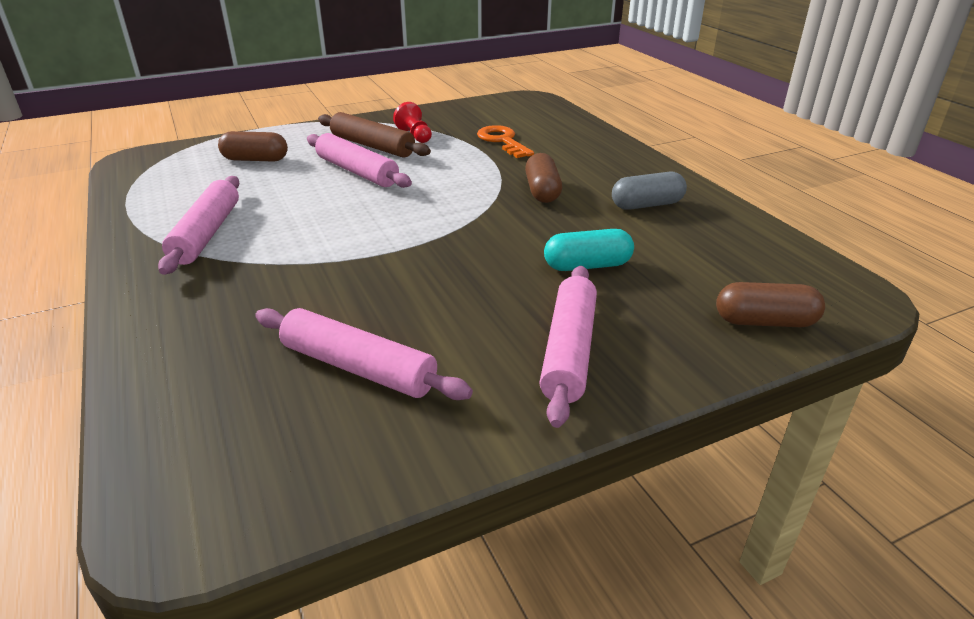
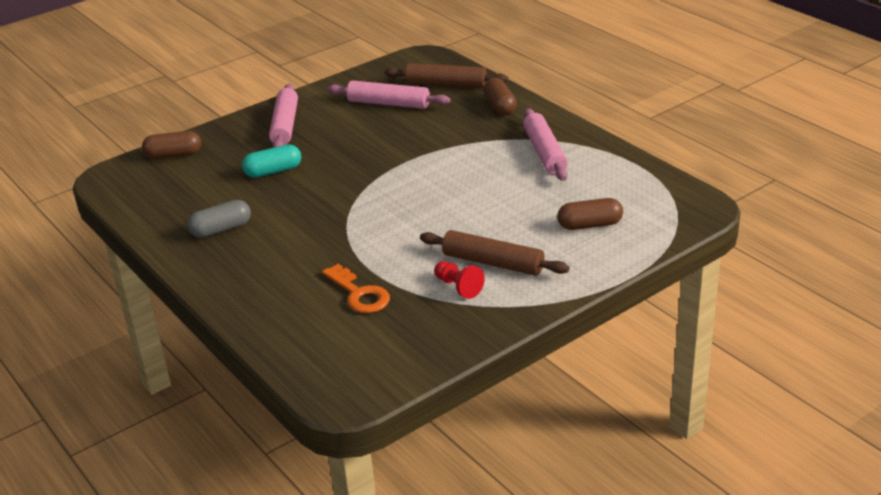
camera: 170 degrees right, 0 degrees up
(214, 399) = (446, 84): none -> brown rolling pin
(357, 171) = (482, 226): pink rolling pin -> none
(542, 191) = (309, 230): brown capsule -> brown capsule (500, 106)

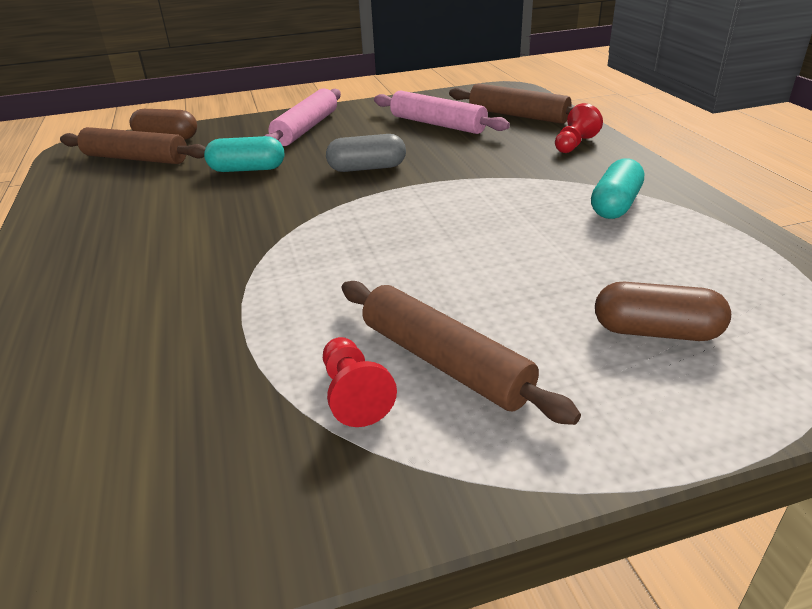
camera: 20 degrees right, 0 degrees up
(170, 178) = (136, 158): none -> brown rolling pin
(221, 229) = (119, 222): grey capsule -> grey capsule (367, 168)
(359, 294) = (187, 362): orange key -> none
(500, 106) = (574, 144): brown capsule -> red pawn
(544, 152) = (615, 205): pink rolling pin -> turquoise capsule

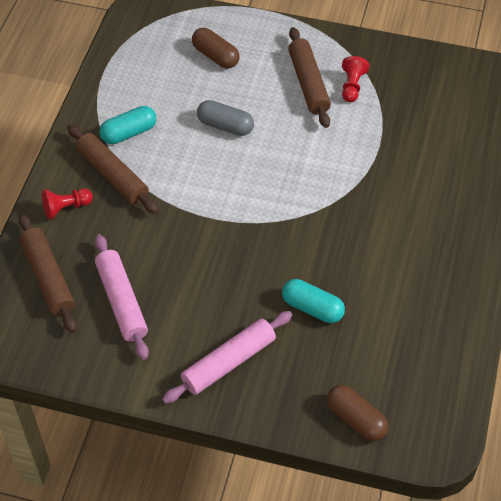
camera: 150 degrees left, 20 degrees up
(136, 158) = (393, 385): brown rolling pin -> brown rolling pin (112, 175)
(367, 168) = (229, 258): grey capsule -> grey capsule (225, 126)

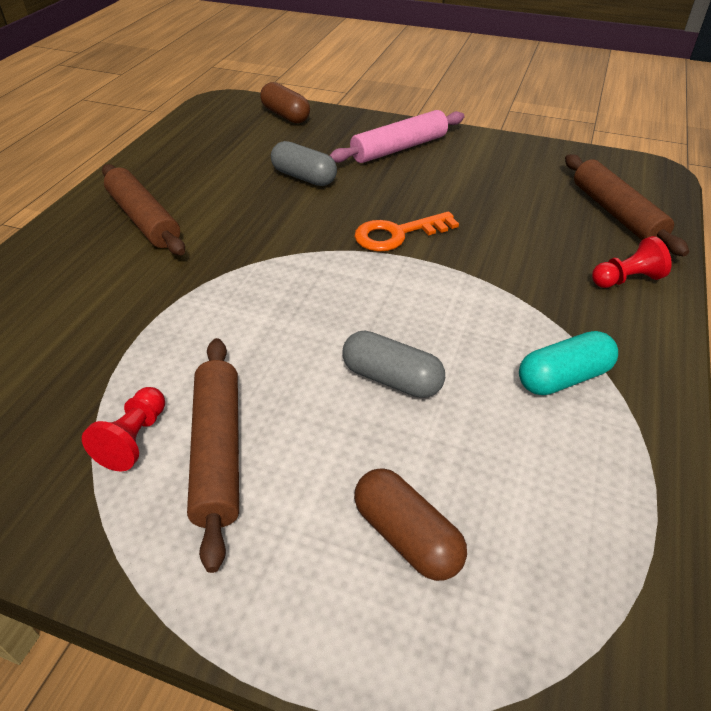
camera: 175 degrees left, 10 degrees down
(112, 175) = (571, 315): brown rolling pin -> brown rolling pin (144, 219)
(122, 301) = (520, 191): pink rolling pin -> none
(226, 241) = (398, 234): none -> orange key
(312, 308) = (304, 177): turquoise capsule -> grey capsule

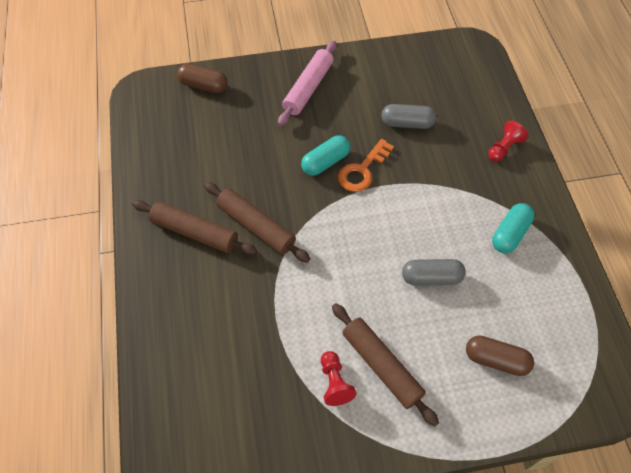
camera: 30 degrees left, 15 degrees up
(304, 177) = (267, 145): grey capsule -> grey capsule (407, 123)
(358, 212) = (325, 162): none -> turquoise capsule
(616, 213) = (472, 95): brown rolling pin -> brown rolling pin (256, 226)

